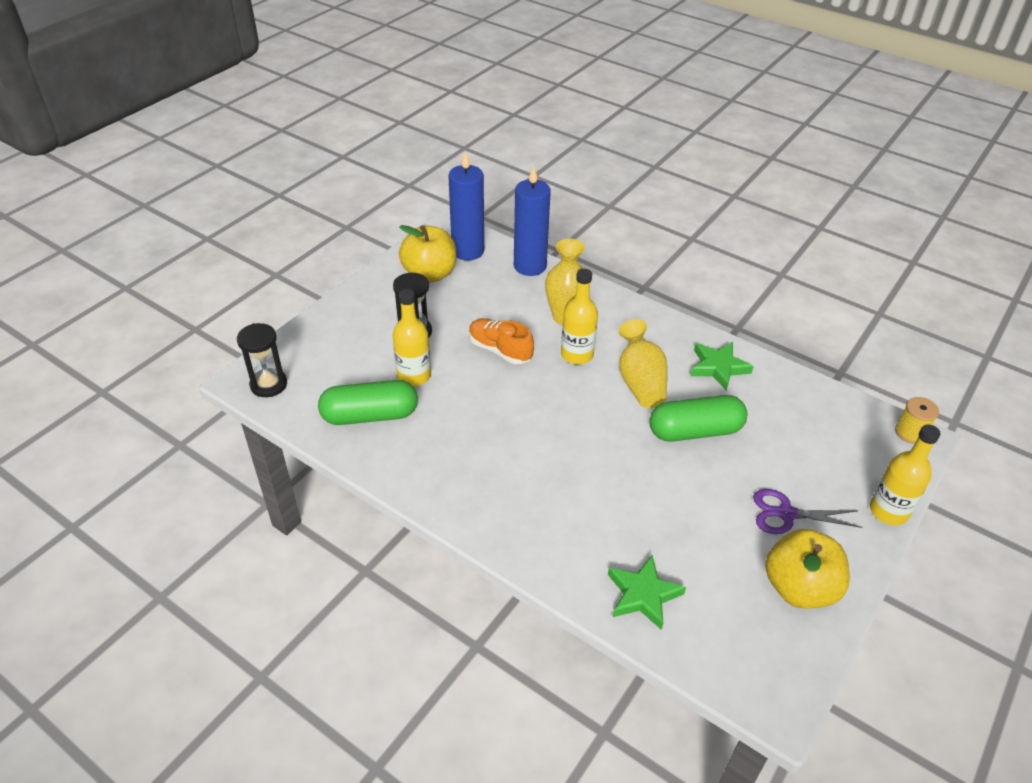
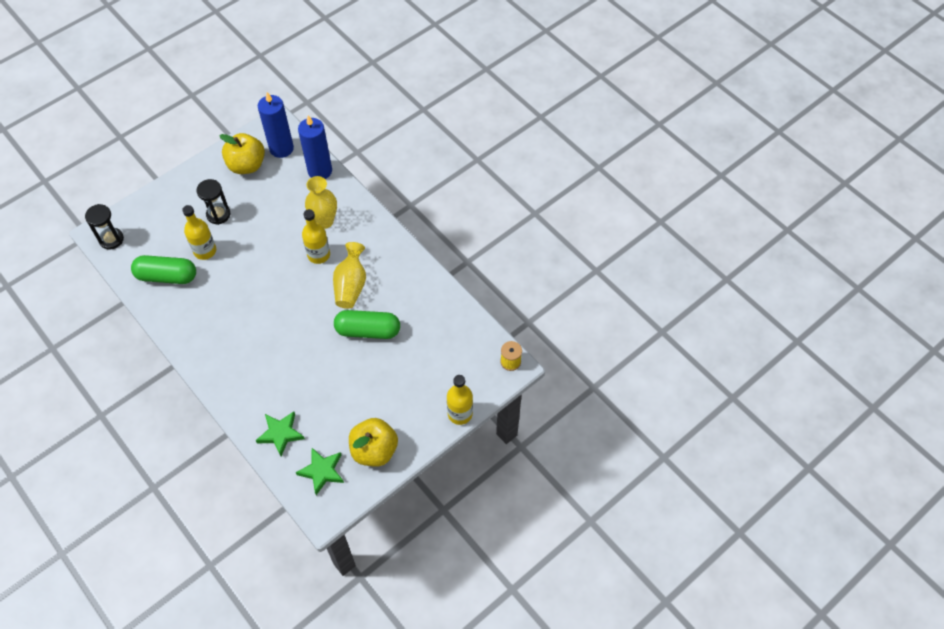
camera: 15 degrees right, 15 degrees up
(500, 350) = (269, 241): orange shoe -> none
(718, 367) = (409, 284): green star -> green star (322, 471)
(786, 514) = (394, 401): purple scissors -> none

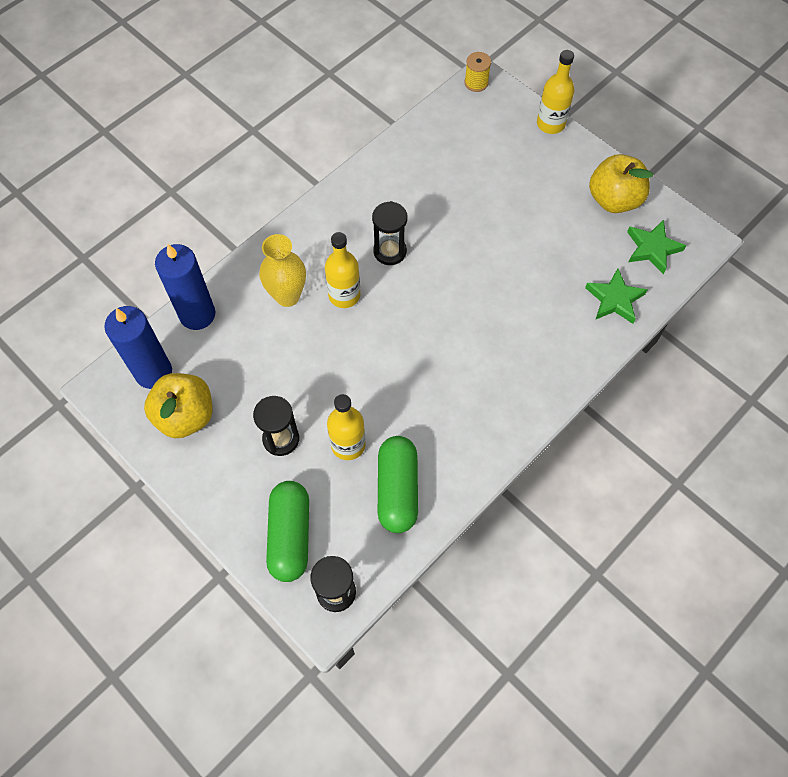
camera: 95 degrees left, 5 degrees up
(351, 285) = (390, 251): yellow vase -> black hourglass
(368, 330) = (455, 224): green capsule -> green capsule (290, 535)

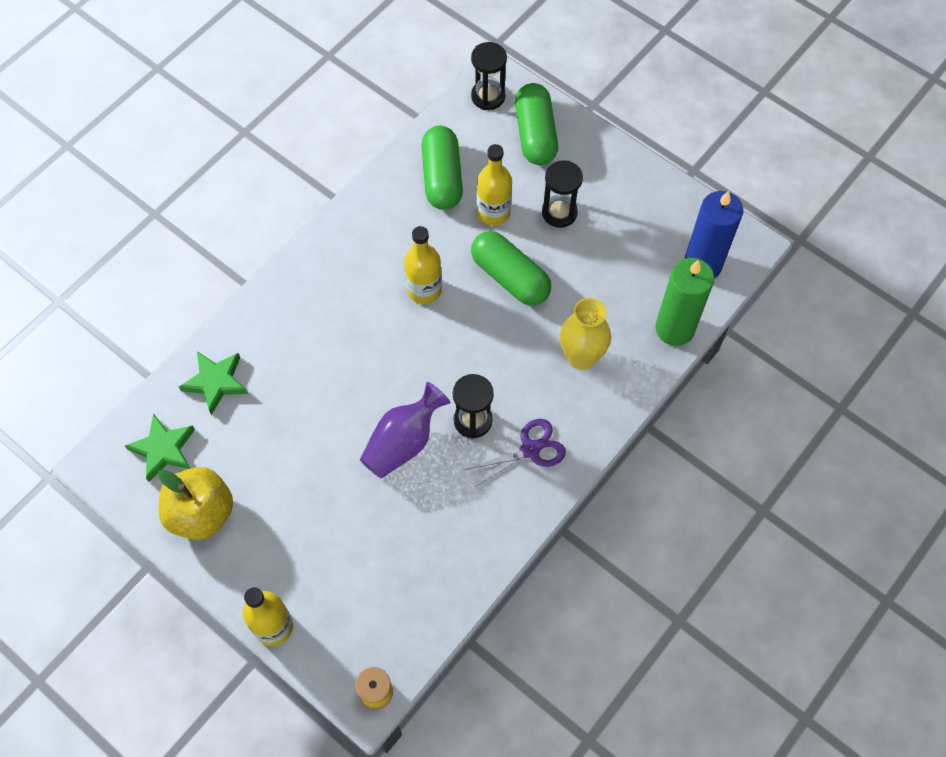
camera: 175 degrees right, 0 degrees up
(185, 416) = (657, 226): yellow apple -> none
(197, 314) = (674, 328): blue candle -> green candle
(340, 374) = (510, 277): none -> green capsule
(344, 226) = (530, 449): none -> purple scissors
(344, 295) = (518, 363): yellow bottle -> yellow bottle (424, 290)
(450, 239) = (403, 442): none -> purple vase

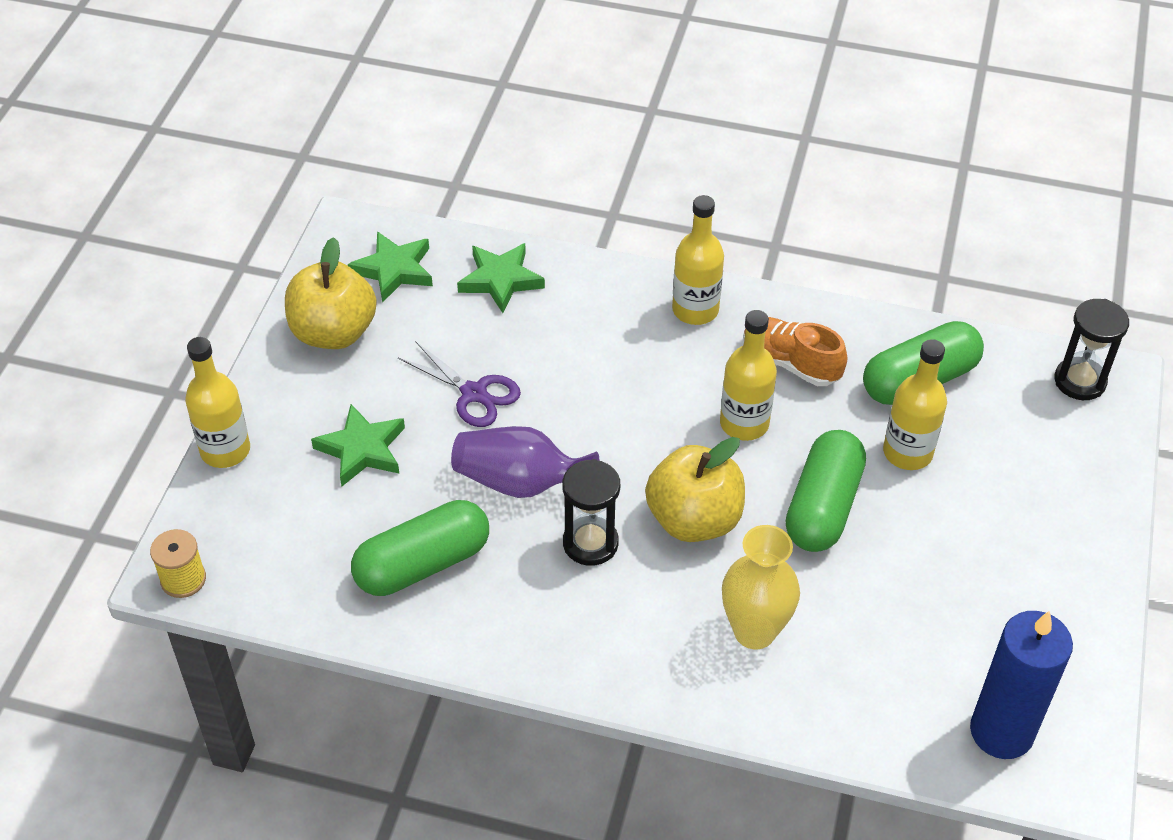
camera: 65 degrees right, 15 degrees down
(314, 274) = (695, 310): none -> yellow bottle
(322, 532) = (362, 449): none -> green star
(390, 240) = (790, 363): none -> orange shoe
(484, 353) = (694, 519): none -> yellow apple
(530, 449) = (584, 622): purple scissors -> purple scissors (474, 393)
(535, 134) = (1062, 454): green capsule -> green capsule (422, 564)
(559, 212) = (960, 525): black hourglass -> none
(674, 328) = (872, 731): green candle -> none

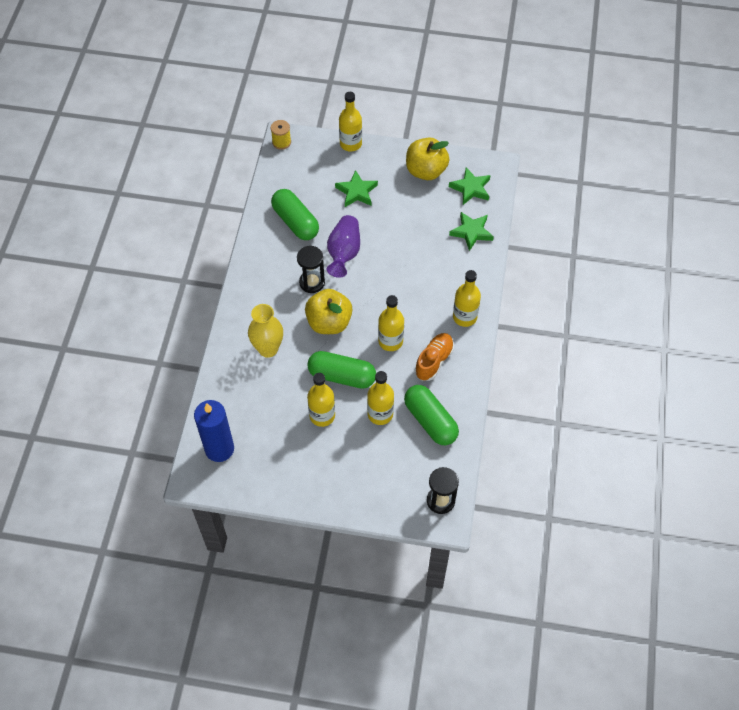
camera: 85 degrees right, 10 degrees up
(474, 393) = (395, 229): purple scissors -> none
(914, 545) = (322, 415): none -> yellow bottle

